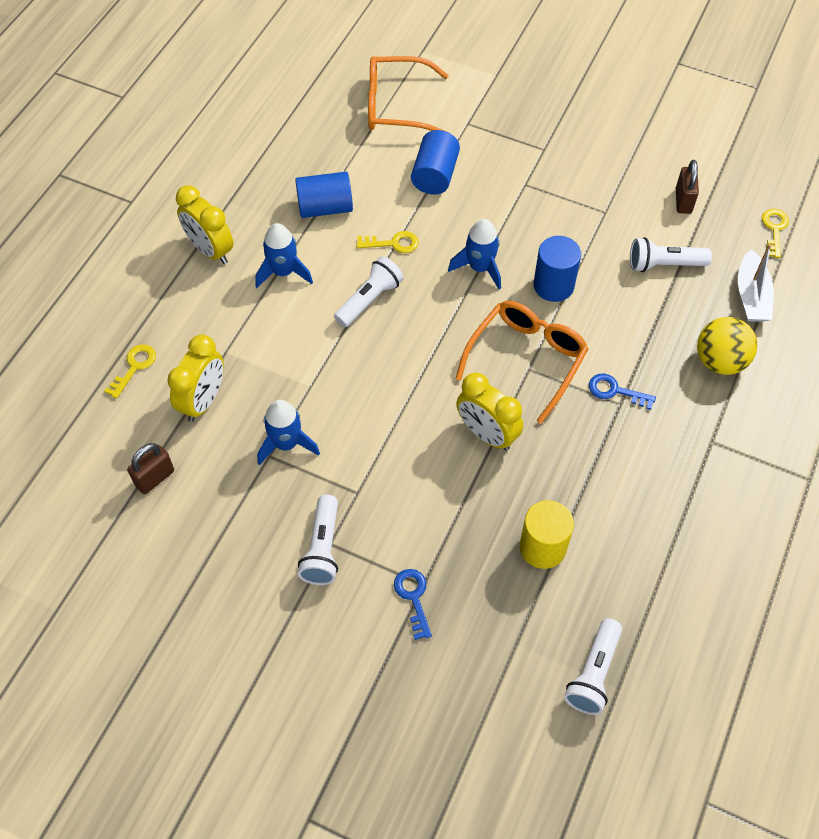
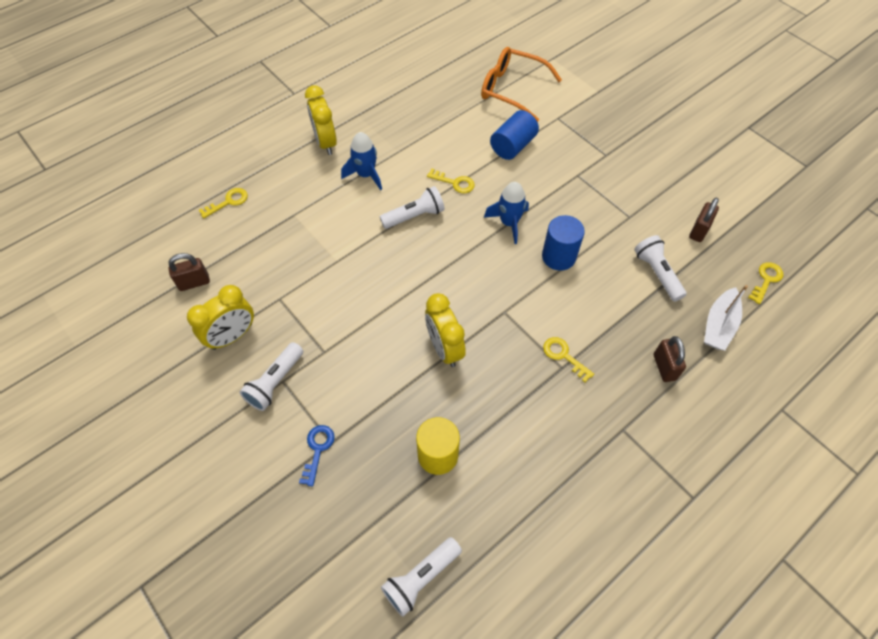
camera: 25 degrees right, 0 degrees up
(203, 401) = (258, 242): yellow clock -> yellow clock (232, 336)
(286, 444) = (296, 295): blue rocket -> none
(325, 208) = (421, 141): blue cylinder -> none
(526, 360) = (506, 304): orange glasses -> none
(615, 391) = (563, 356): blue key -> yellow key
(664, 264) = (657, 273): white flashlight -> white flashlight turned 45 degrees clockwise
(720, 361) = (664, 367): yellow ball -> brown padlock

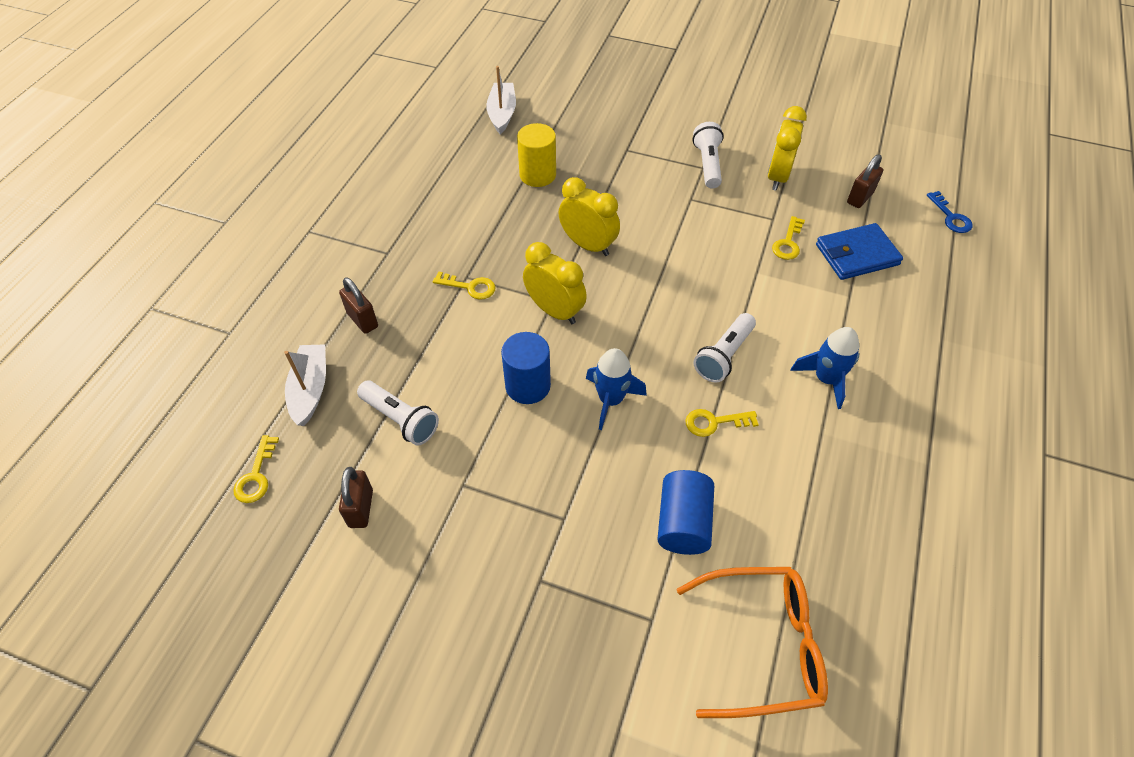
camera: 150 degrees right, 5 degrees down
(228, 202) = (928, 277): yellow key -> yellow key (788, 243)
(253, 239) = (857, 254): none -> blue wallet
(317, 449) = (632, 142): blue key -> blue key (951, 217)
(325, 142) = (917, 398): yellow clock -> yellow clock (555, 311)
(421, 578) = (502, 114): white flashlight -> white boat

